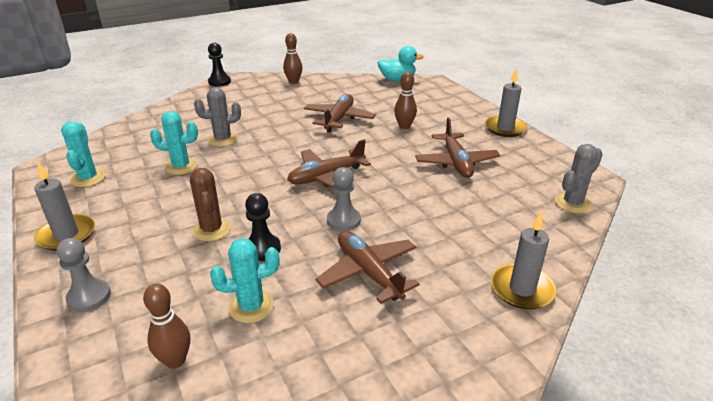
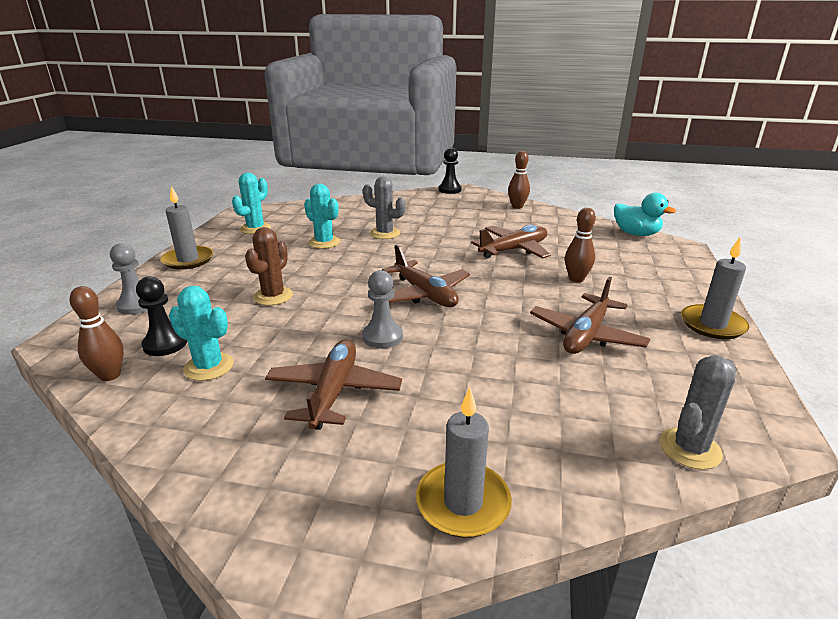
camera: 40 degrees right, 5 degrees down
(262, 249) = (284, 328): black pawn -> black pawn (165, 344)
(326, 177) = (425, 294): brown plane -> brown plane turned 135 degrees counterclockwise
(572, 203) = (689, 448): grey cactus -> grey cactus turned 45 degrees counterclockwise

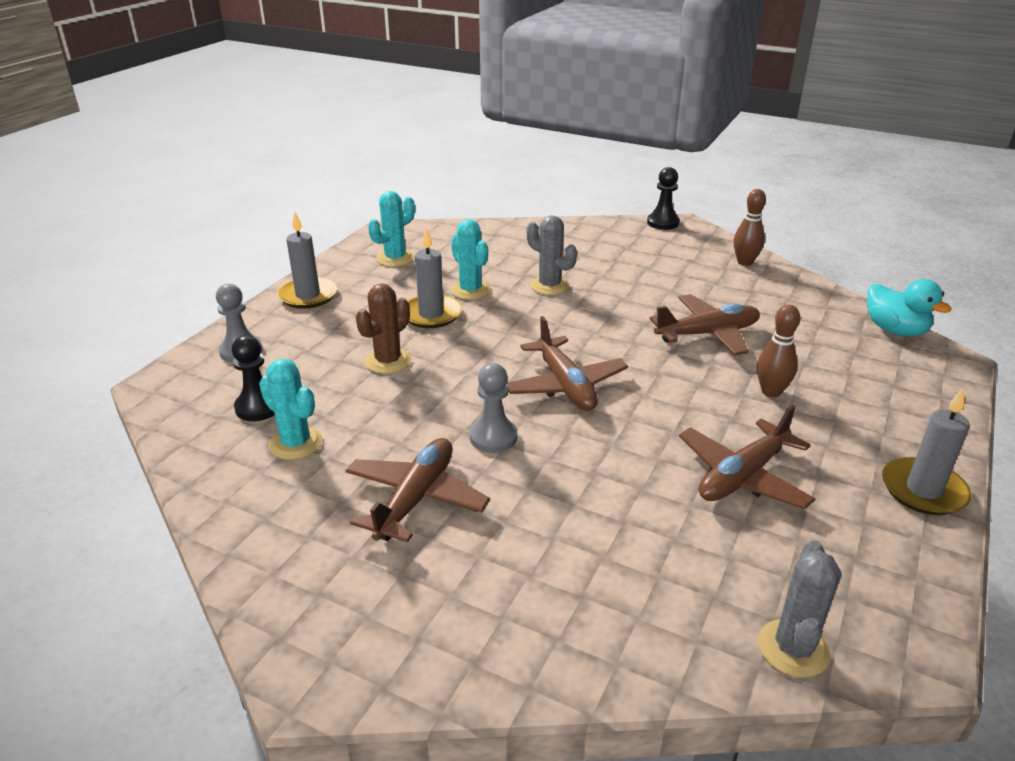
camera: 15 degrees right, 5 degrees up
(110, 375) = (197, 436): brown bowling pin -> none
(463, 503) = (505, 654): grey candle -> grey candle (431, 314)
(689, 448) = (793, 648): grey cactus -> grey cactus turned 45 degrees counterclockwise

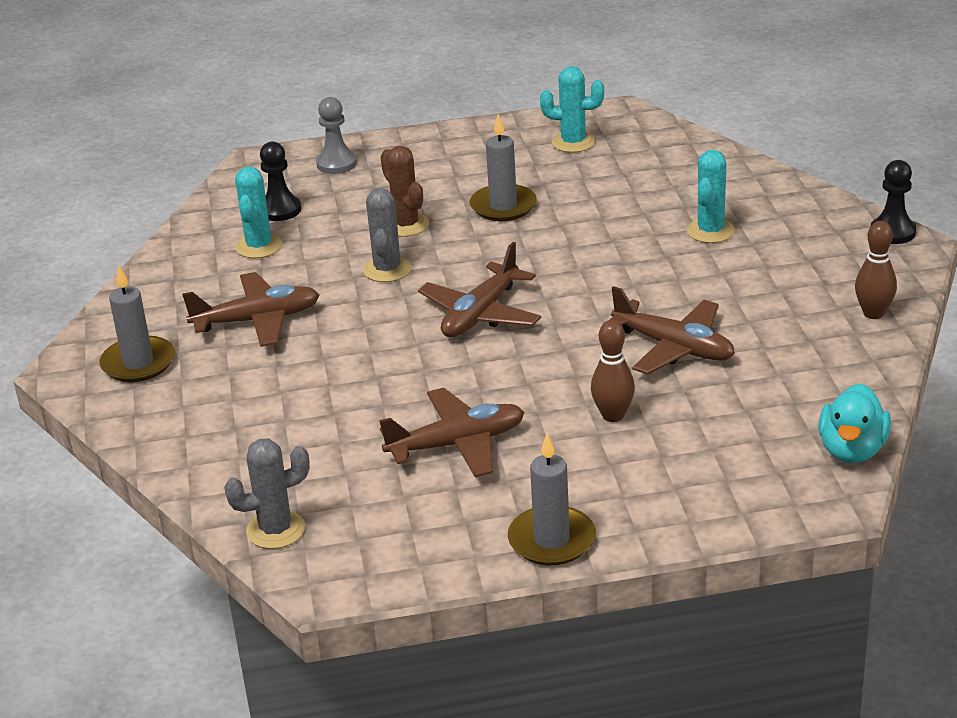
camera: 55 degrees right, 0 degrees up
(308, 296) = (451, 142): grey candle -> grey candle (138, 363)
(388, 361) = (406, 225): brown cactus -> brown cactus turned 60 degrees clockwise
(470, 290) = (572, 202): turquoise cactus -> turquoise cactus (710, 231)
(493, 437) = (366, 316): grey pawn -> none
(549, 286) = (641, 234): grey cactus -> grey cactus (387, 269)
(742, 476) = (457, 444): brown plane -> brown plane turned 150 degrees clockwise

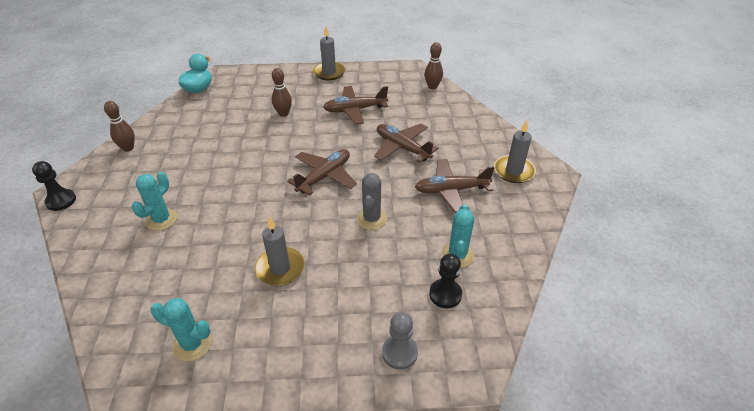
camera: 175 degrees left, 10 degrees up
(276, 530) = (432, 87): grey cactus -> brown bowling pin
(406, 225) = (353, 260): brown cactus -> none
(674, 347) = (236, 143): brown plane -> brown plane (402, 147)

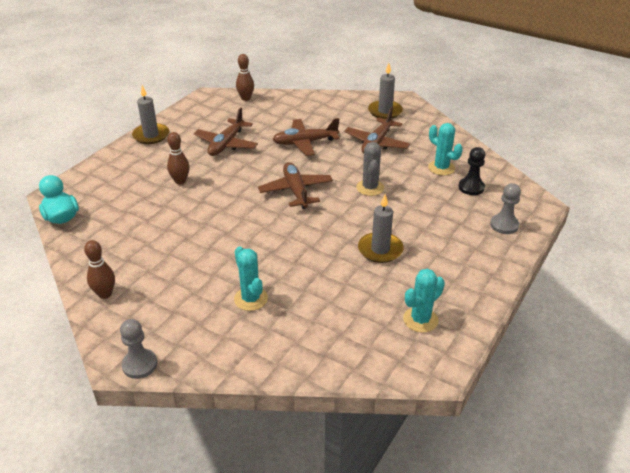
camera: 55 degrees left, 5 degrees down
(61, 201) = (140, 365): black pawn -> grey pawn
(371, 219) = (370, 188): grey cactus -> grey cactus turned 45 degrees clockwise

